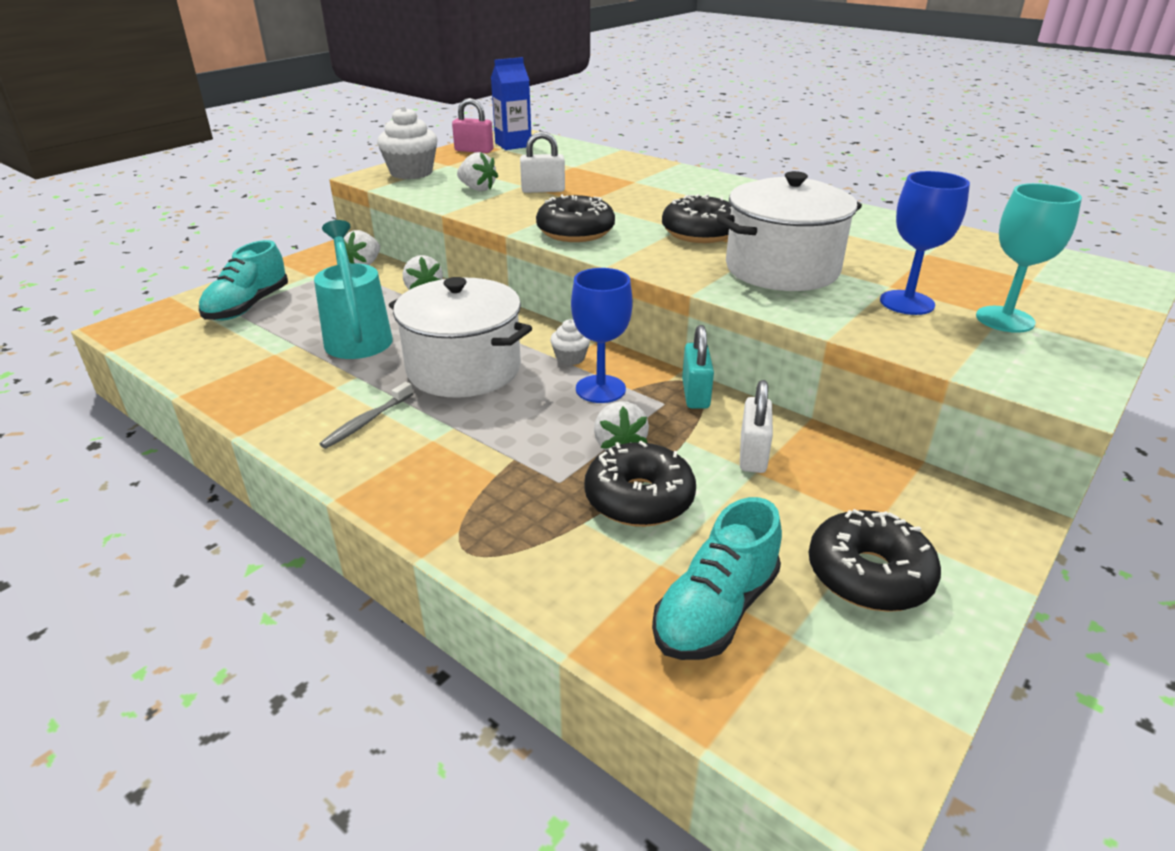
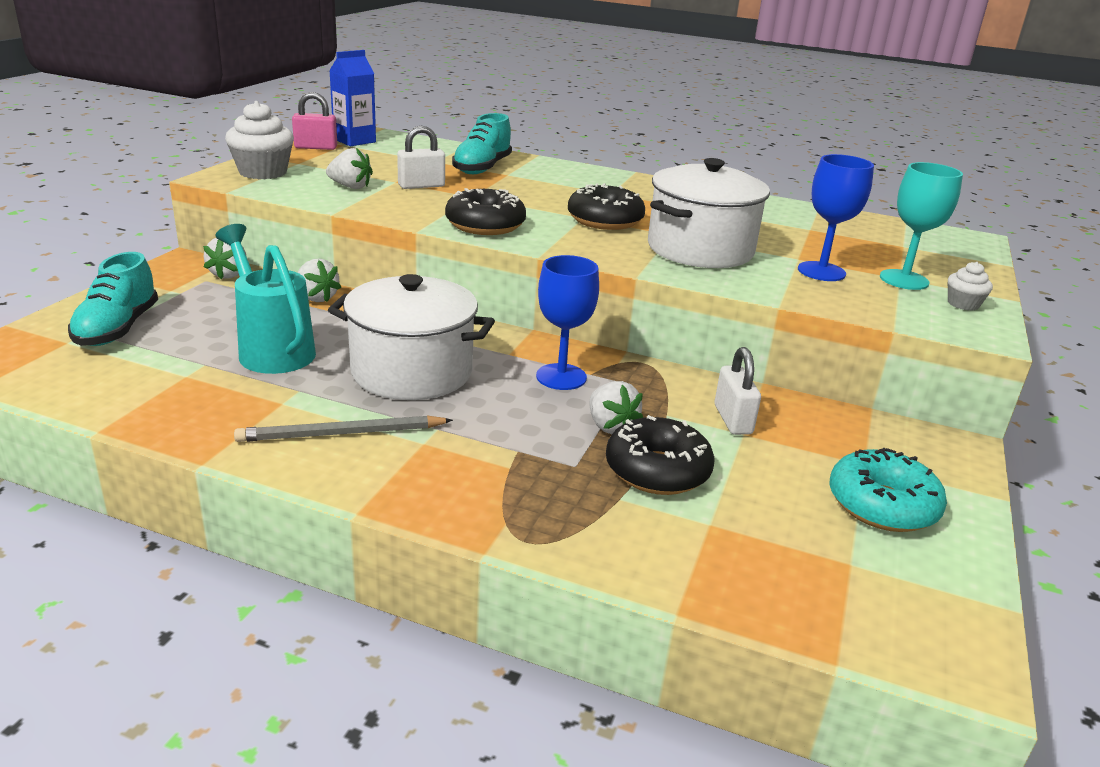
camera: 20 degrees left, 5 degrees down
(366, 422) = (341, 434): grey toothbrush -> grey pencil
(570, 358) = (514, 351): white cupcake -> white cupcake (963, 304)
(695, 394) = (652, 372): turquoise padlock -> none
(715, 610) = (779, 554): turquoise shoe -> turquoise shoe (482, 168)
(869, 575) = (882, 505): black donut -> turquoise donut

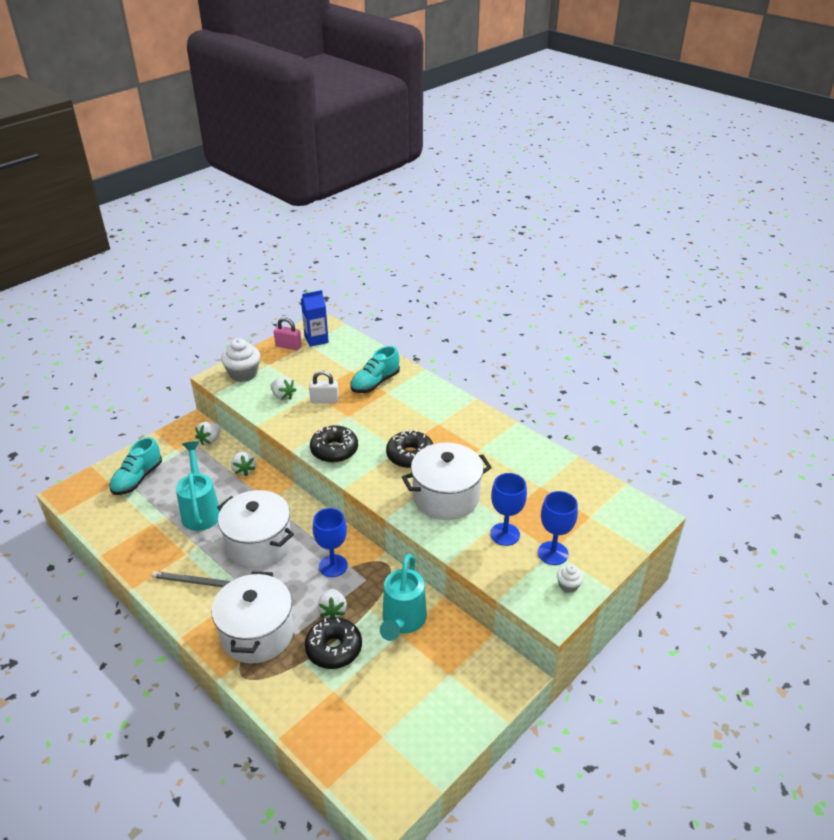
camera: 25 degrees right, 10 degrees up
(505, 478) = (257, 633): none -> white pot
(732, 420) = (402, 622): white padlock -> turquoise watering can
(882, 505) = (432, 705): turquoise donut -> none
(904, 280) = (553, 553): turquoise goblet -> blue goblet

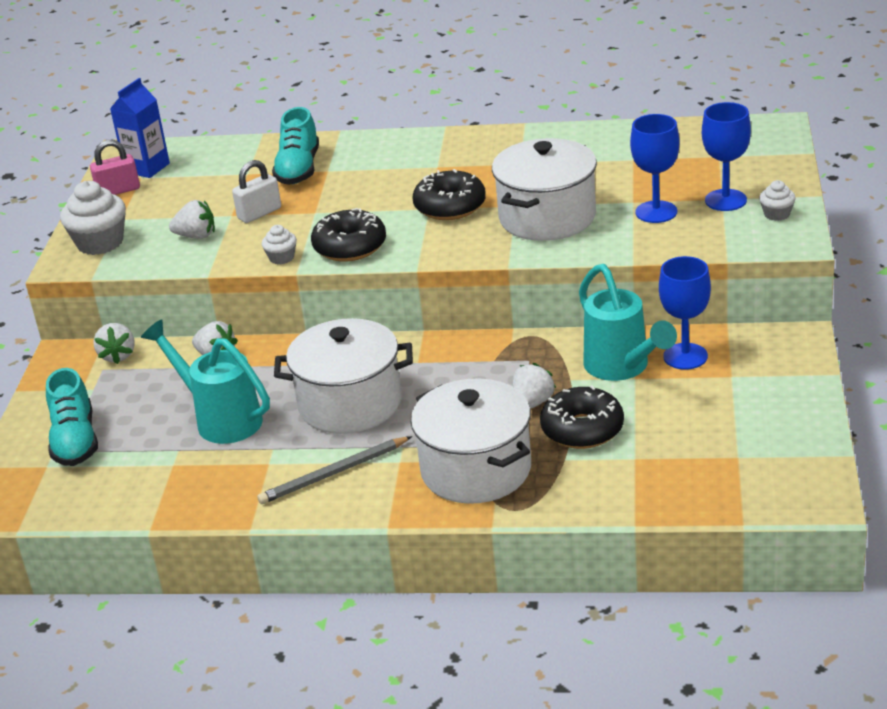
camera: 35 degrees left, 5 degrees down
(298, 436) = (281, 258): none -> white cupcake
(333, 566) = (472, 371): blue goblet -> blue goblet (685, 356)
(333, 611) = (532, 403): white strawberry -> white strawberry turned 105 degrees counterclockwise

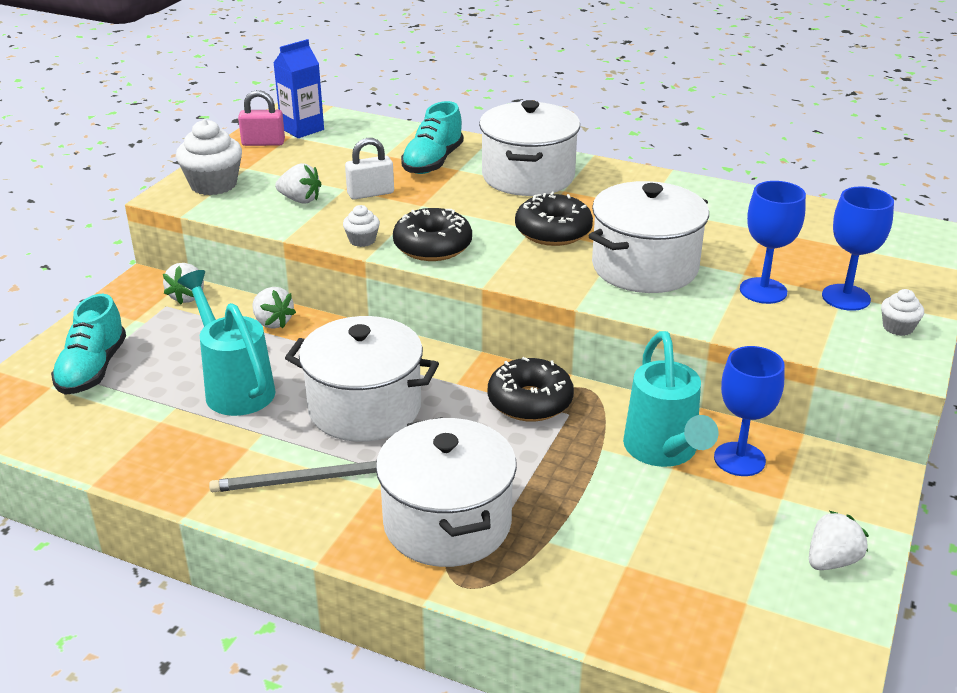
camera: 15 degrees right, 0 degrees up
(397, 161) = (528, 176): none -> white pot
(532, 403) = (547, 464): white strawberry -> white strawberry (831, 561)
(582, 429) = (585, 511): black donut -> black donut (530, 401)

